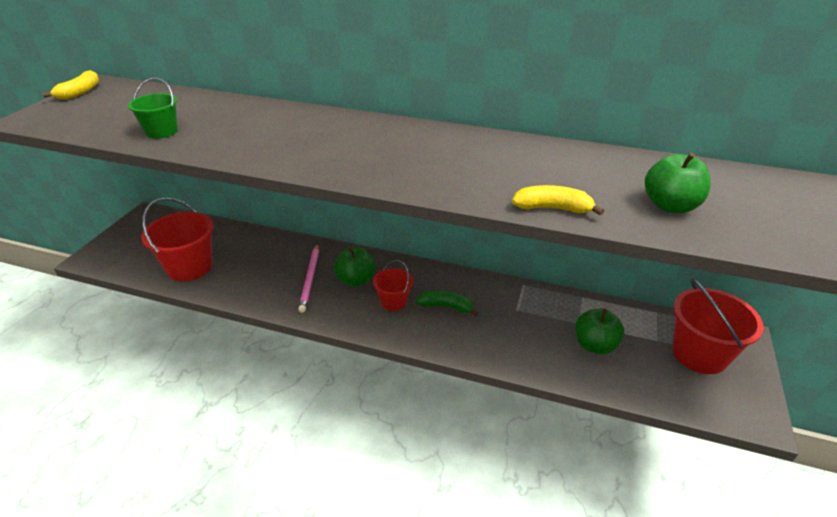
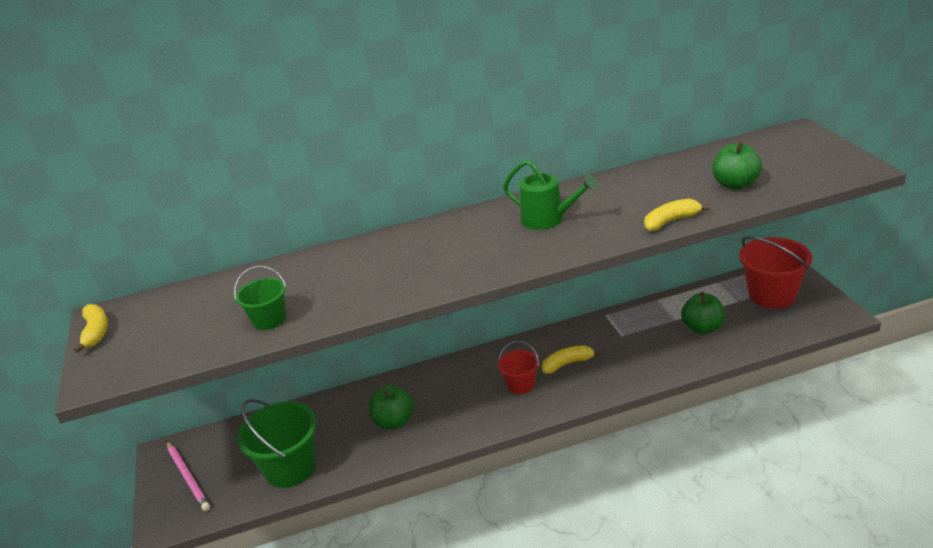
camera: 30 degrees left, 5 degrees down
(189, 267) = (290, 468): red bucket -> green bucket
(310, 278) = (424, 409): pink pencil -> pink pencil (188, 477)
(356, 280) = (467, 387): green apple -> green apple (394, 421)
(446, 307) = (567, 364): green banana -> yellow banana
(450, 155) = (548, 219): none -> green watering can

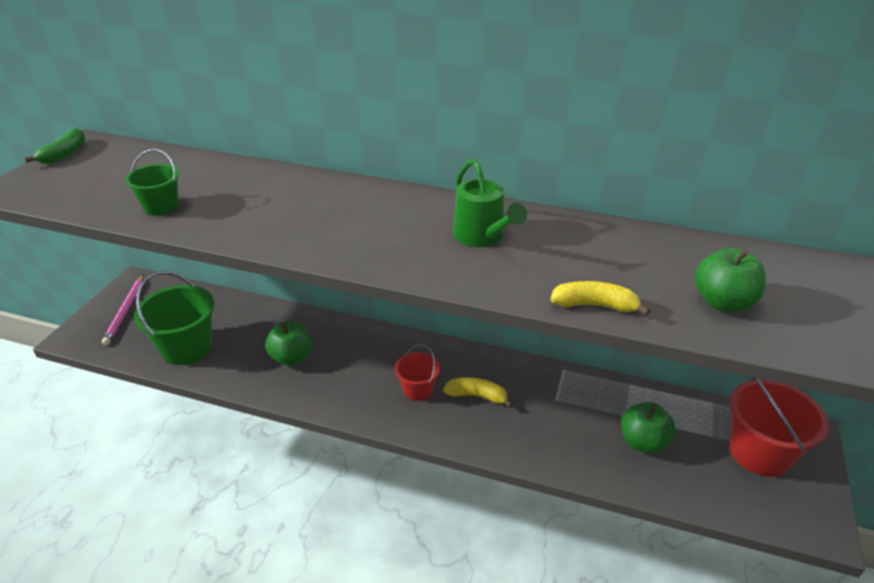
camera: 30 degrees right, 5 degrees up
(96, 332) = (65, 154): yellow banana -> green banana

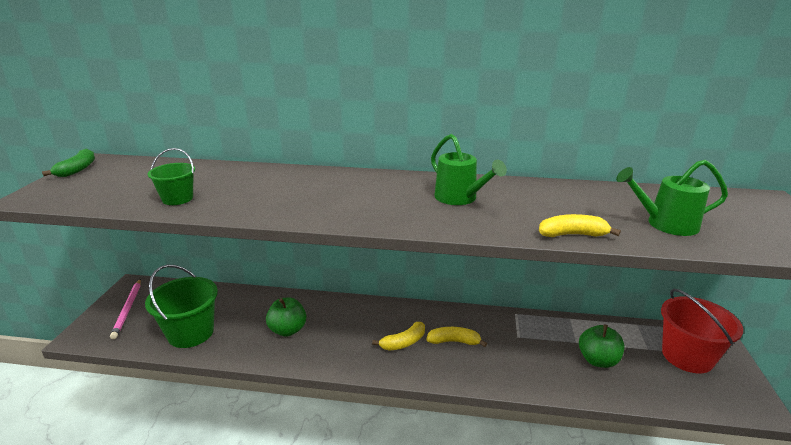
camera: 10 degrees left, 10 degrees down
(417, 389) = (403, 342): red bucket -> yellow banana
(722, 302) = (665, 224): green apple -> green watering can

